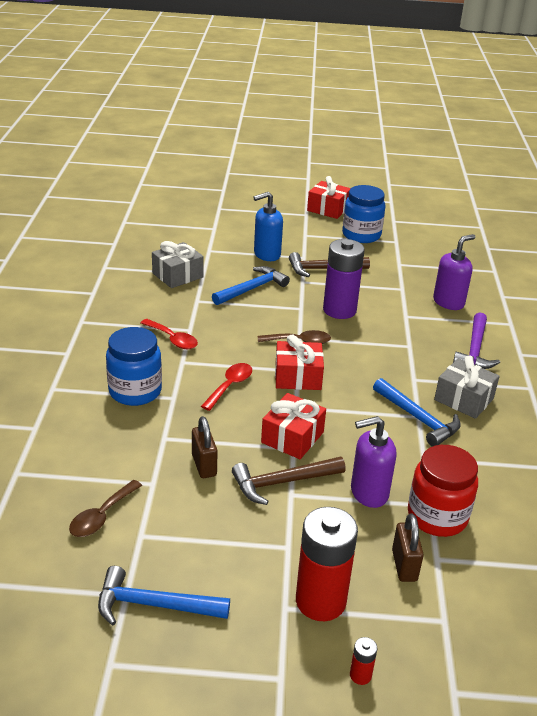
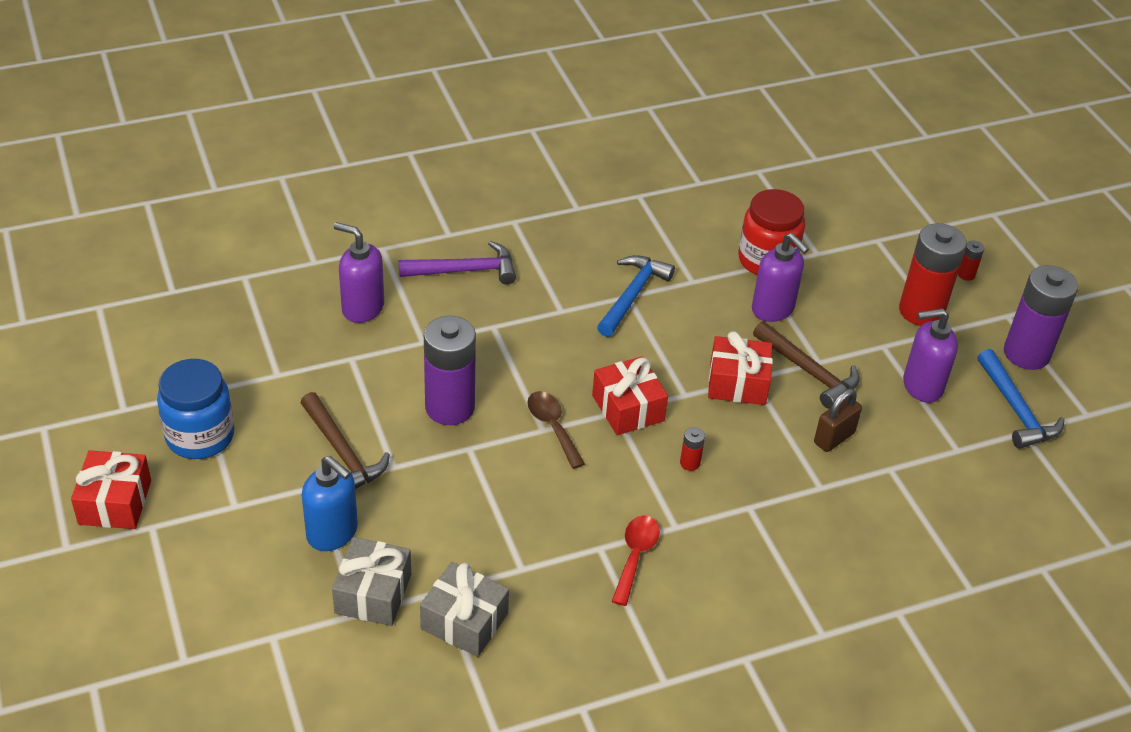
camera: 115 degrees left, 10 degrees up
(102, 516) = (962, 488): brown spoon -> none
(135, 391) = (766, 547): blue jar -> none
(218, 660) = (1026, 353): none -> purple battery
(224, 549) = (922, 386): none -> purple soap dispenser
(230, 386) = (690, 463): red spoon -> red battery
(252, 289) = (450, 517): blue hammer -> none
(404, 565) = (841, 270): brown padlock -> none
(464, 399) = (572, 267): grey gift -> grey gift (373, 593)

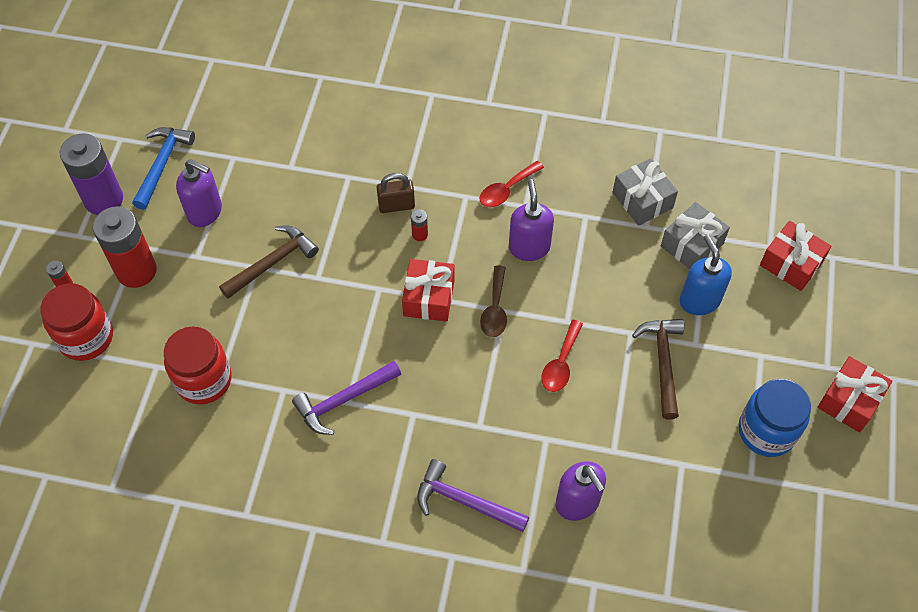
camera: 145 degrees left, 15 degrees up
(450, 407) = (561, 363): purple battery -> red spoon
(632, 295) = (344, 400): blue hammer -> purple hammer
(737, 383) = (332, 279): red gift -> red gift (791, 263)
(773, 309) = (245, 329): purple soap dispenser -> purple soap dispenser (529, 247)
(808, 371) = (272, 263): brown hammer -> brown hammer turned 60 degrees clockwise
(834, 438) = (305, 205): brown padlock -> brown padlock (396, 205)
(899, 248) = (86, 337): none -> red jar

